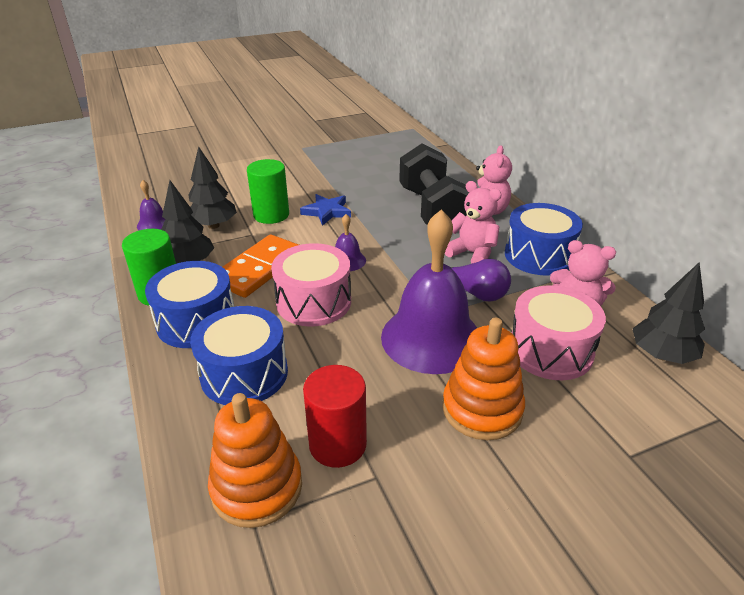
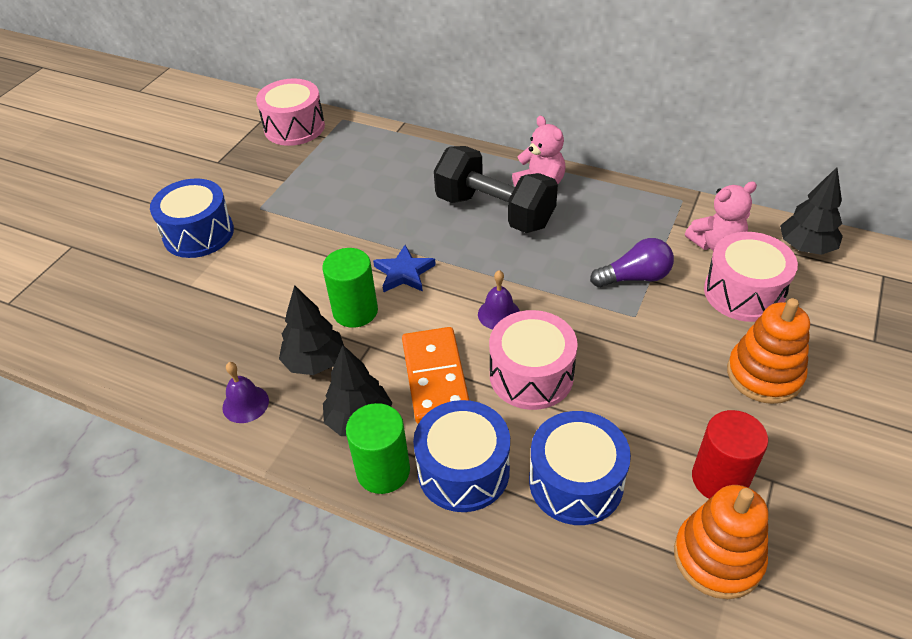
camera: 40 degrees left, 10 degrees up
(379, 121) = (294, 127): none -> pink drum
(431, 338) = (660, 341): purple bell -> none
(472, 253) = (585, 239): pink teddy bear -> none
(538, 255) = (633, 208): blue drum -> blue drum (198, 234)

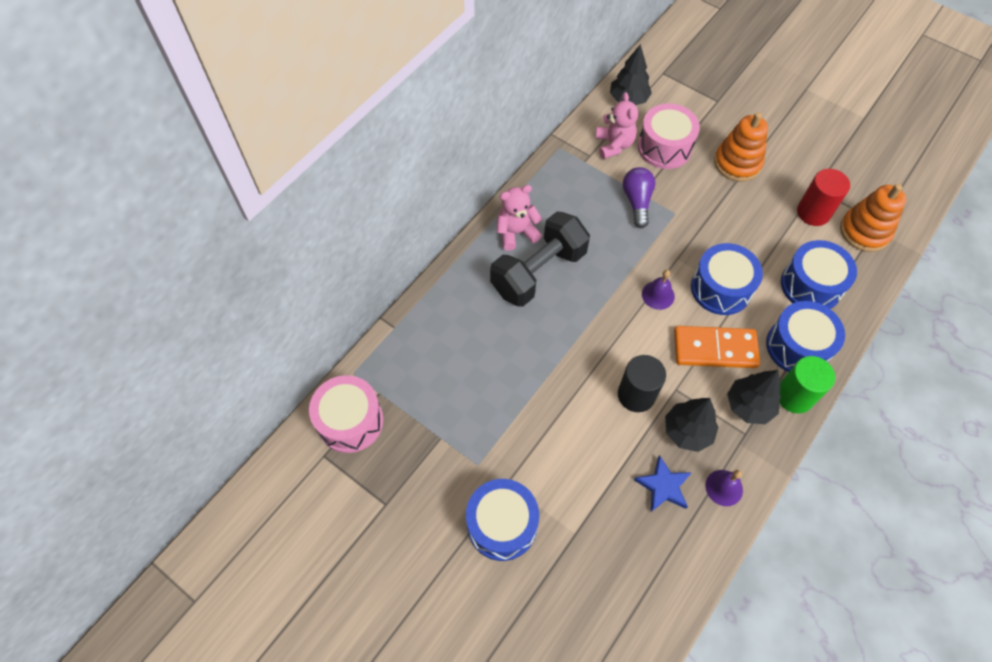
camera: 80 degrees left, 15 degrees up
(355, 311) = (636, 395): green cylinder -> black cylinder
(404, 273) = (598, 352): blue star -> blue star (663, 486)
(531, 375) = (721, 288): pink drum -> blue drum

